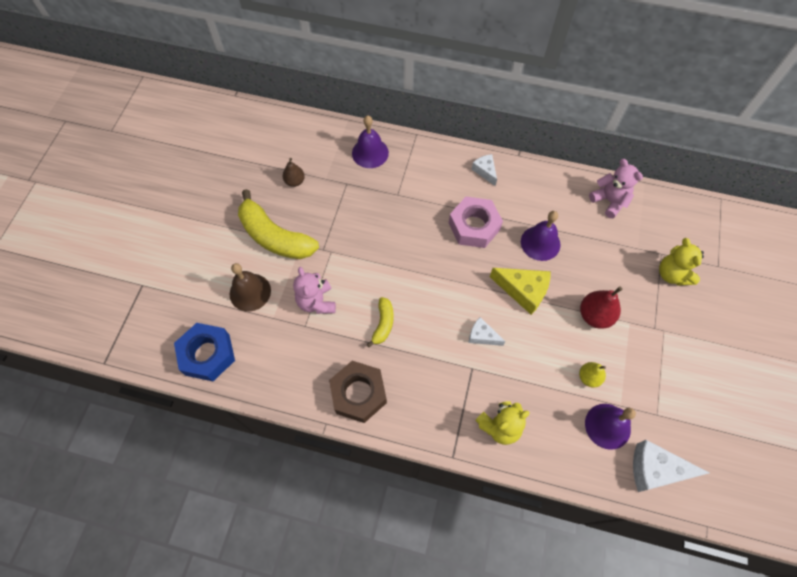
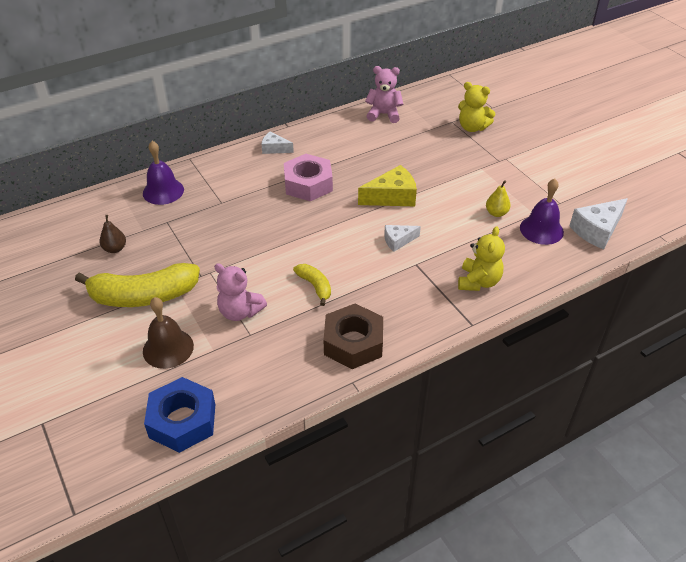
camera: 45 degrees left, 20 degrees down
(540, 243) = (368, 164): purple bell -> none
(595, 315) = (456, 179): red pear -> none

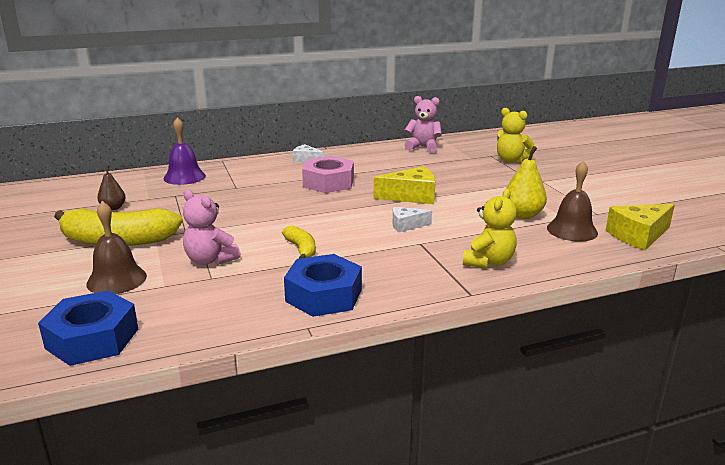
camera: 10 degrees right, 20 degrees down
(353, 343) = (324, 295): brown nut -> blue nut
(496, 213) = (522, 215): yellow pear -> yellow pear, size x1.58
(541, 229) = (572, 230): purple bell -> brown bell
(597, 230) = (638, 236): white cheese -> yellow cheese

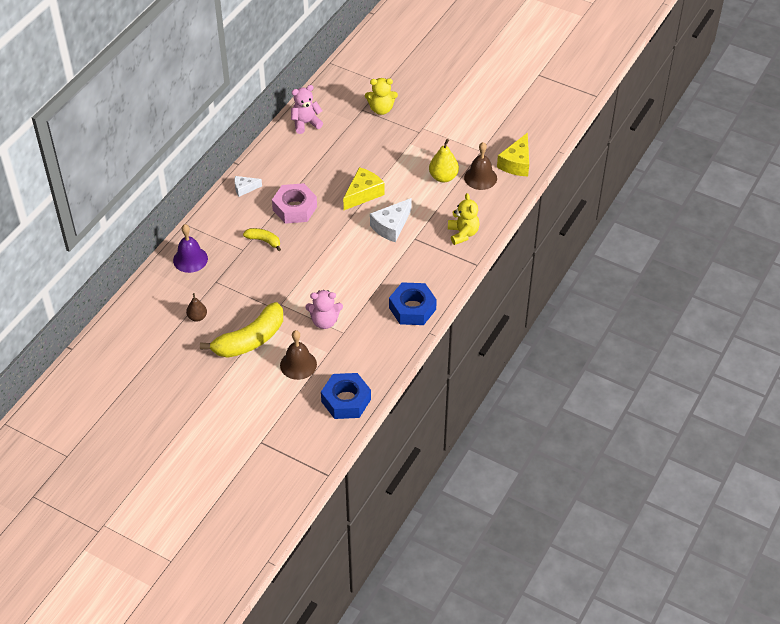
camera: 40 degrees left, 25 degrees up
(301, 249) = (360, 283): yellow banana -> yellow banana (264, 241)
(406, 225) = (391, 226): white cheese -> white cheese, size x1.69

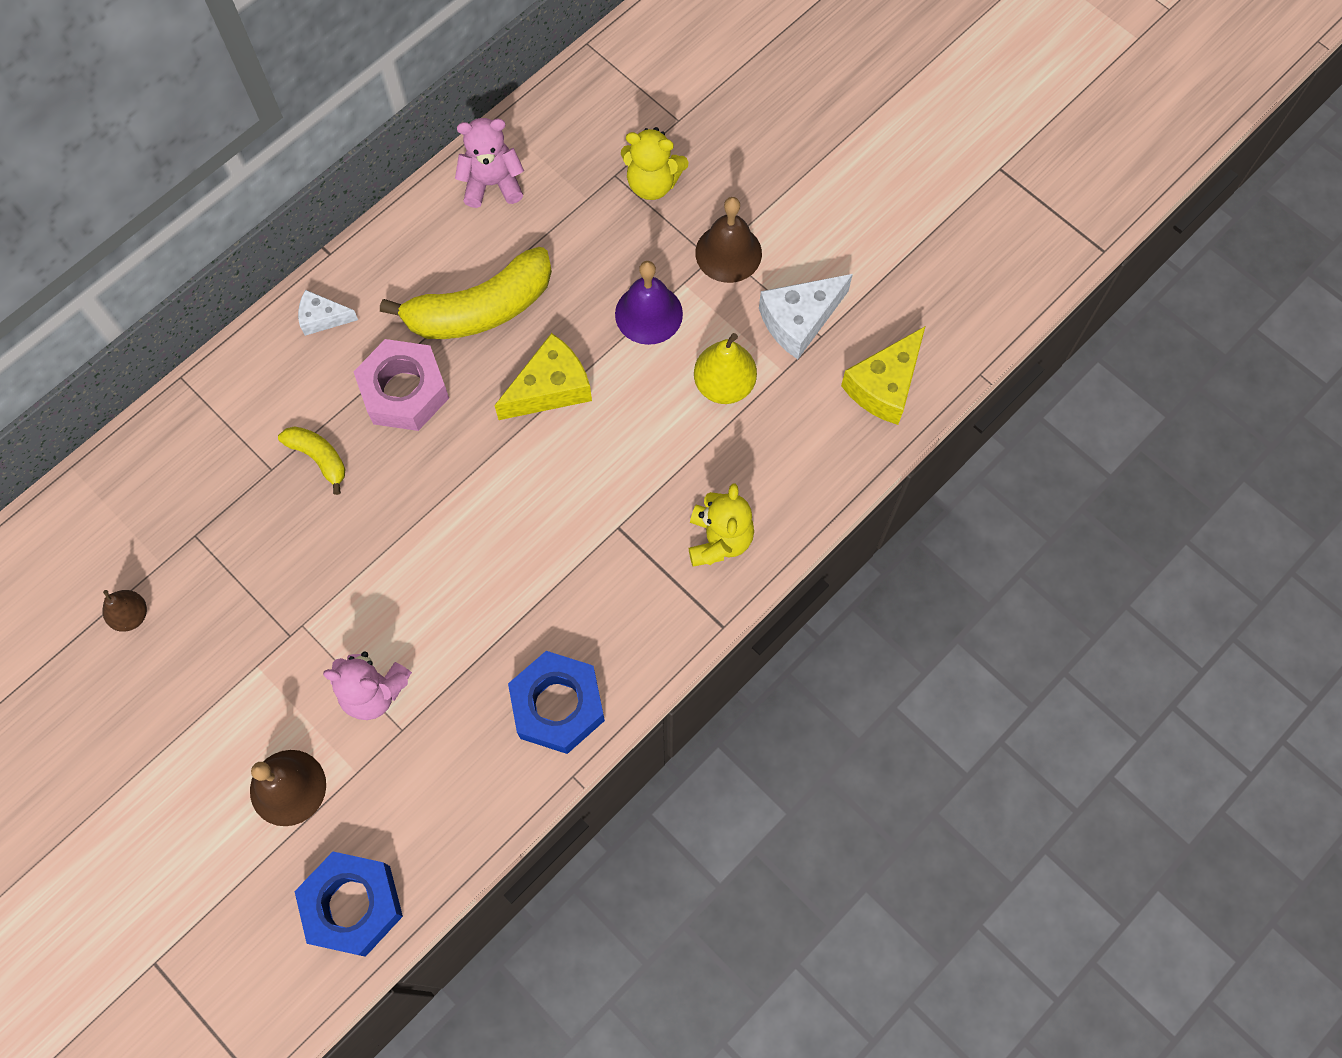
camera: 15 degrees right, 20 degrees up
(190, 259) = (163, 467): purple bell -> purple bell (648, 314)
(250, 340) = (214, 699): yellow banana -> yellow banana (480, 309)
(391, 226) = (580, 485): white cheese -> white cheese (799, 320)
(480, 178) = (799, 405): brown bell -> brown bell (728, 253)

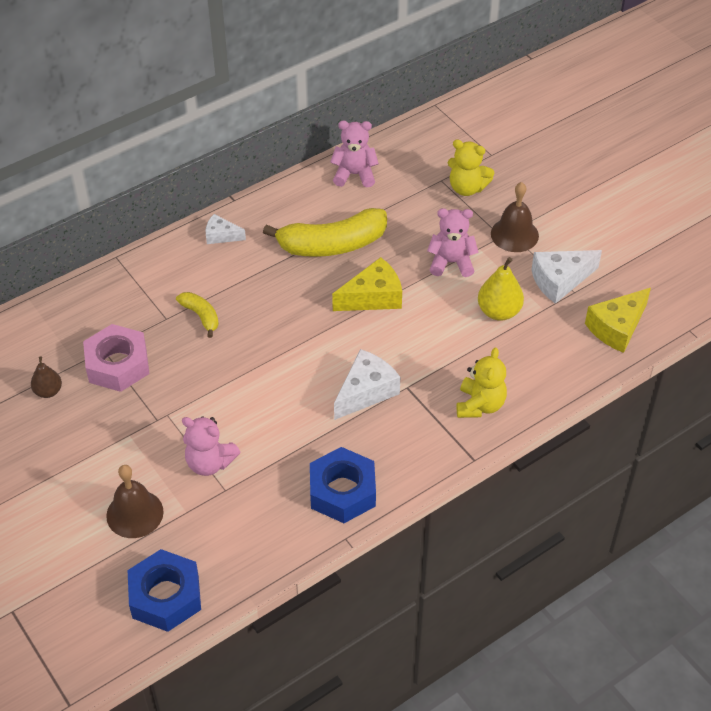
camera: 10 degrees right, 20 degrees down
(404, 391) = (269, 285): pink nut -> pink nut (118, 364)
(564, 544) = (366, 391): none -> white cheese
(648, 314) = (451, 262): purple bell -> pink teddy bear

